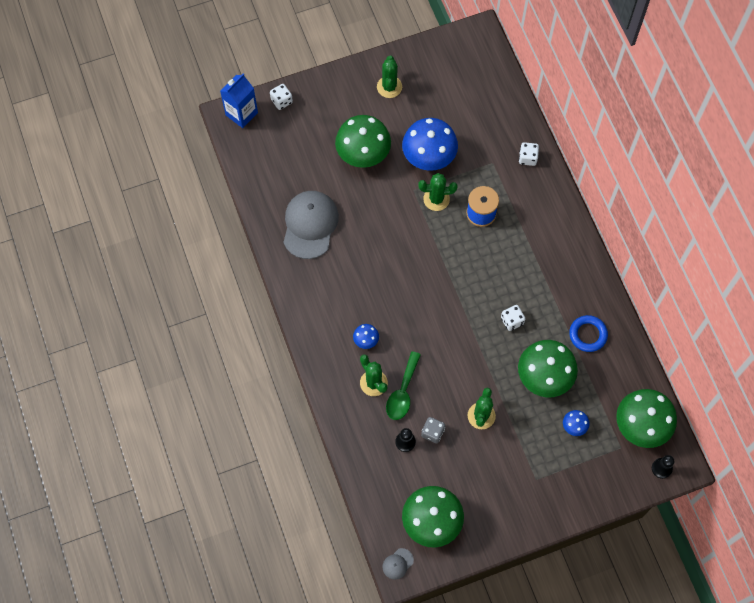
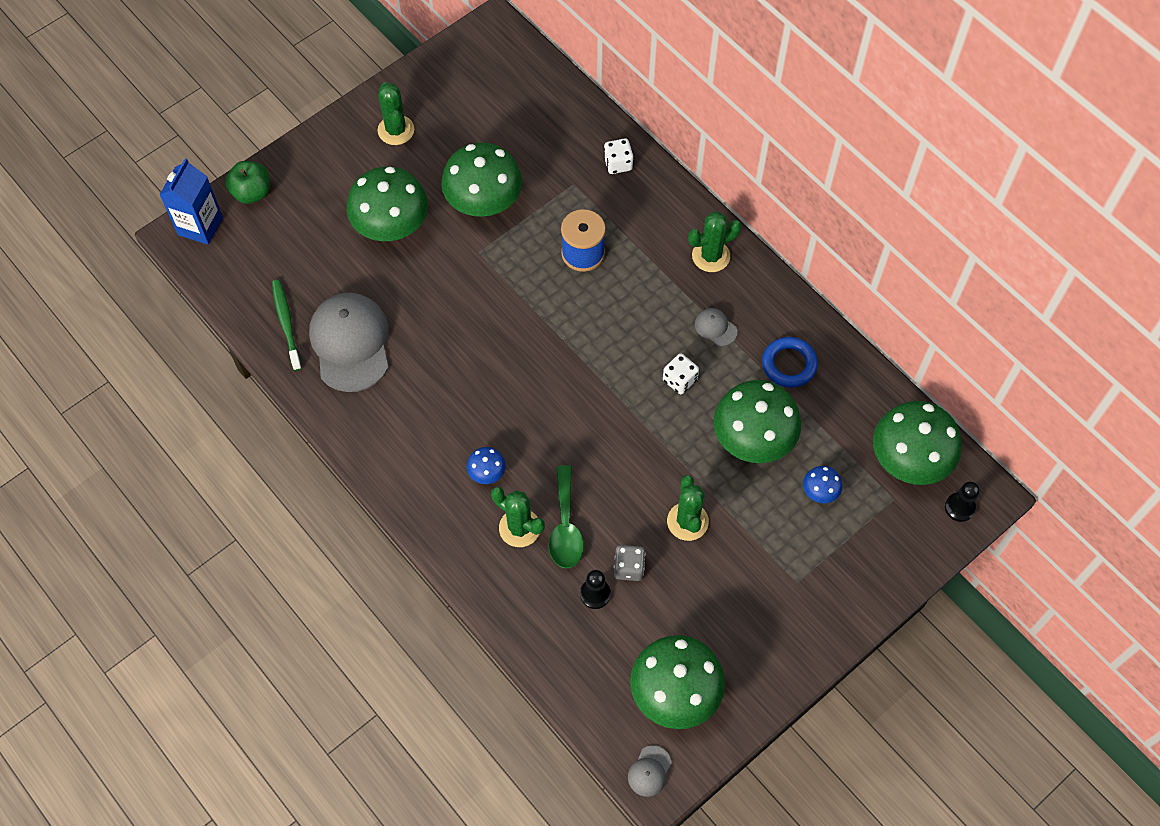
camera: 20 degrees left, 5 degrees down
(274, 198) = (286, 323): none -> green toothbrush
(281, 101) = (252, 193): white dice -> green apple
(429, 156) = (483, 202): blue mushroom -> green mushroom
(436, 199) = (515, 254): green cactus -> green cactus (711, 256)
(549, 293) = (715, 327): none -> grey cap

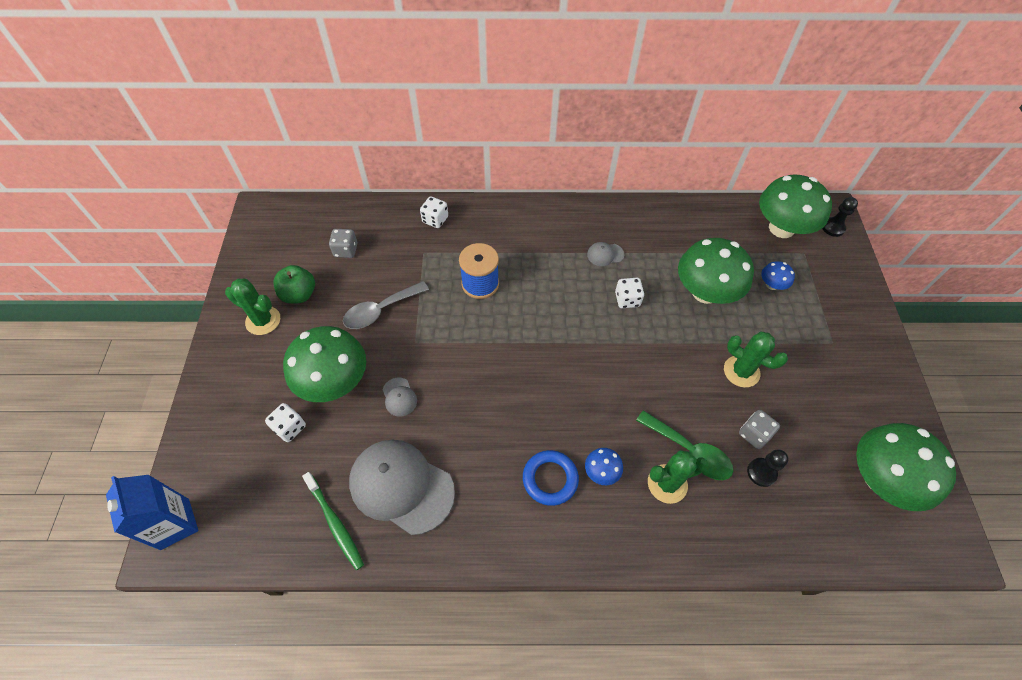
camera: 50 degrees left, 5 degrees down
(252, 193) = (194, 458): green apple -> green apple (299, 294)
(286, 323) = (335, 523): green toothbrush -> green toothbrush turned 150 degrees counterclockwise
(328, 231) = (290, 427): none -> white dice
(483, 202) = (380, 311): green mushroom -> grey spoon
(517, 126) = (346, 250): none -> grey dice
(649, 771) = (941, 545): grey cap -> grey cap (399, 397)
(711, 256) = (551, 221): green cactus -> none
(789, 364) = (665, 237): blue ring -> blue ring (550, 479)

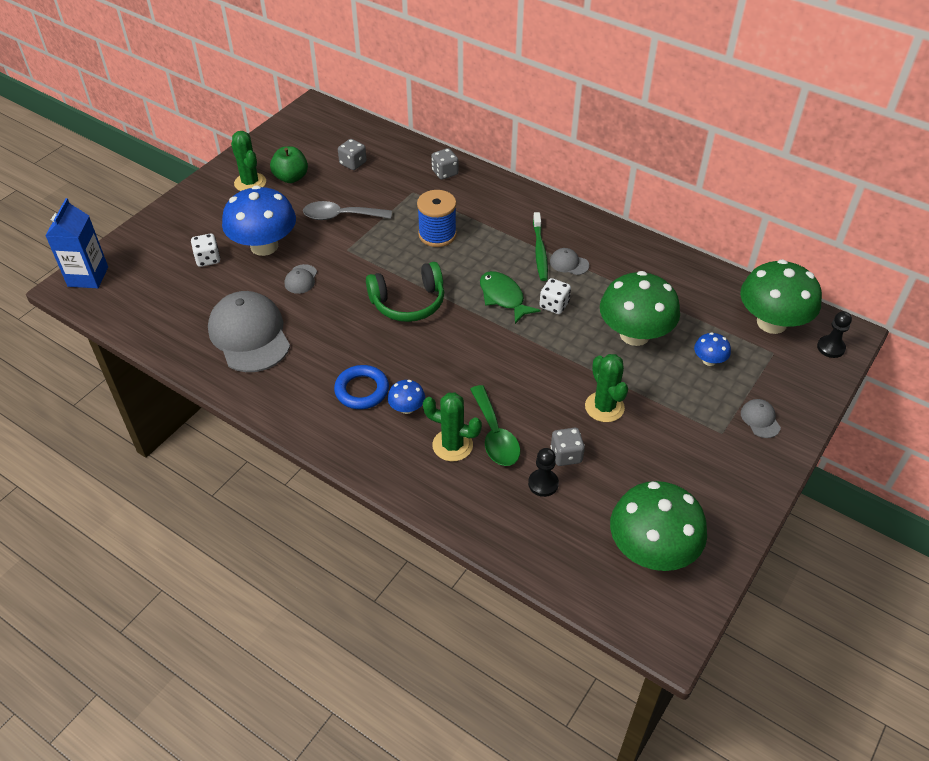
camera: 35 degrees right, 10 degrees down
(334, 381) = (264, 246): green mushroom -> blue mushroom
(335, 523) = (185, 332): green toothbrush -> green toothbrush (540, 251)
(435, 220) = (445, 173): white dice -> grey dice
(513, 365) = (408, 302): none -> green headphones
(584, 315) = (503, 297): none -> green fish
(845, 315) = (760, 419): none -> grey cap

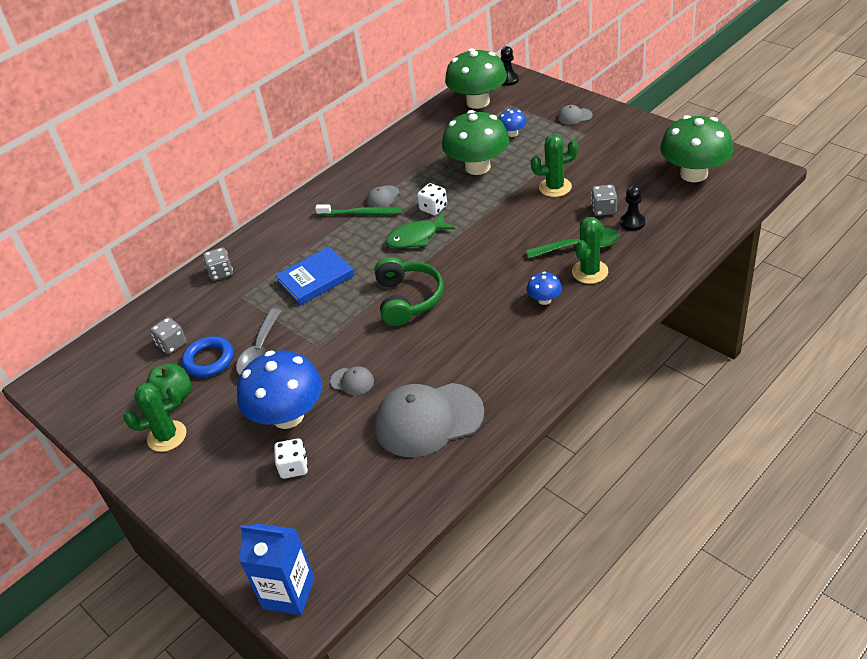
camera: 75 degrees left, 5 degrees down
(362, 390) = (519, 330): blue ring -> blue ring (209, 360)
(437, 234) = (315, 279): blue spool -> blue book

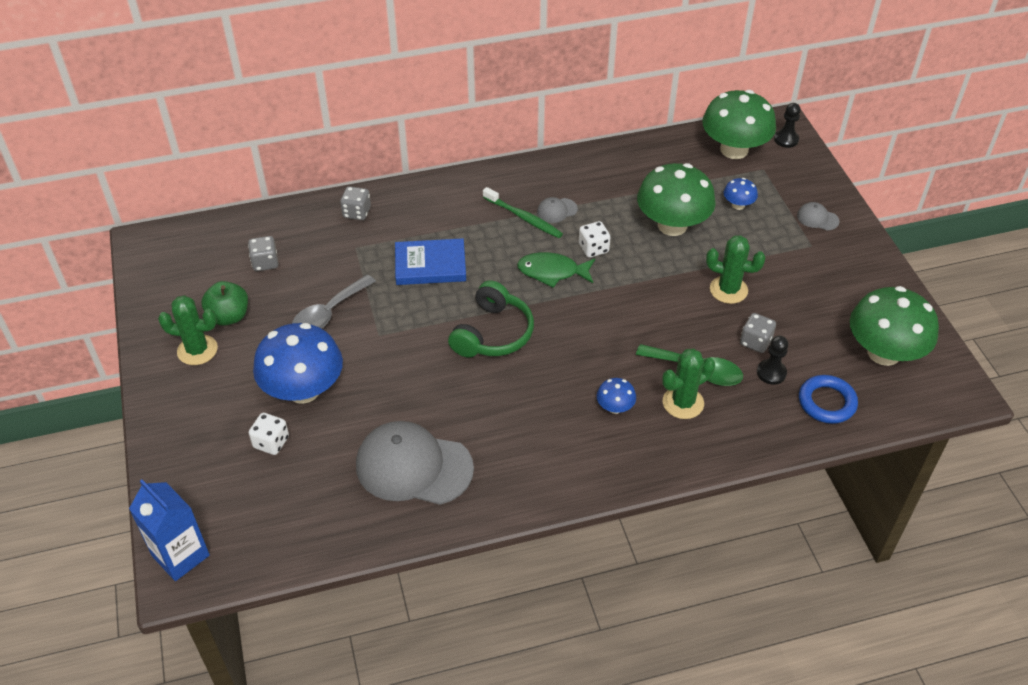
camera: 25 degrees right, 5 degrees up
(209, 360) = (282, 296): blue ring -> blue ring (826, 402)
(352, 381) = (381, 388): grey cap -> none

